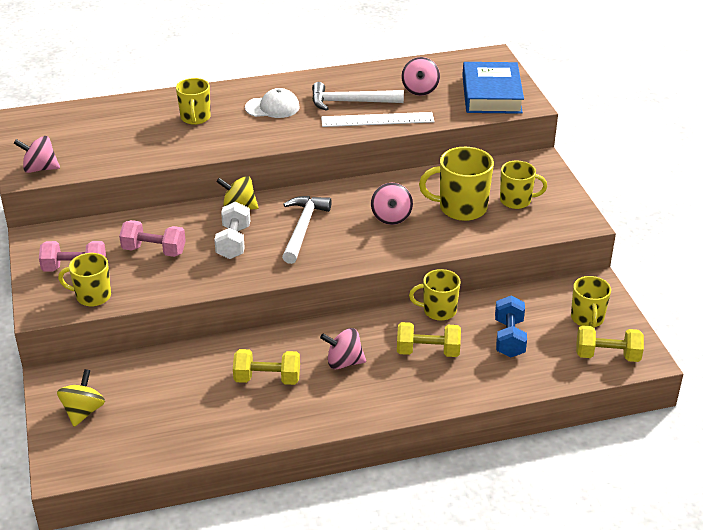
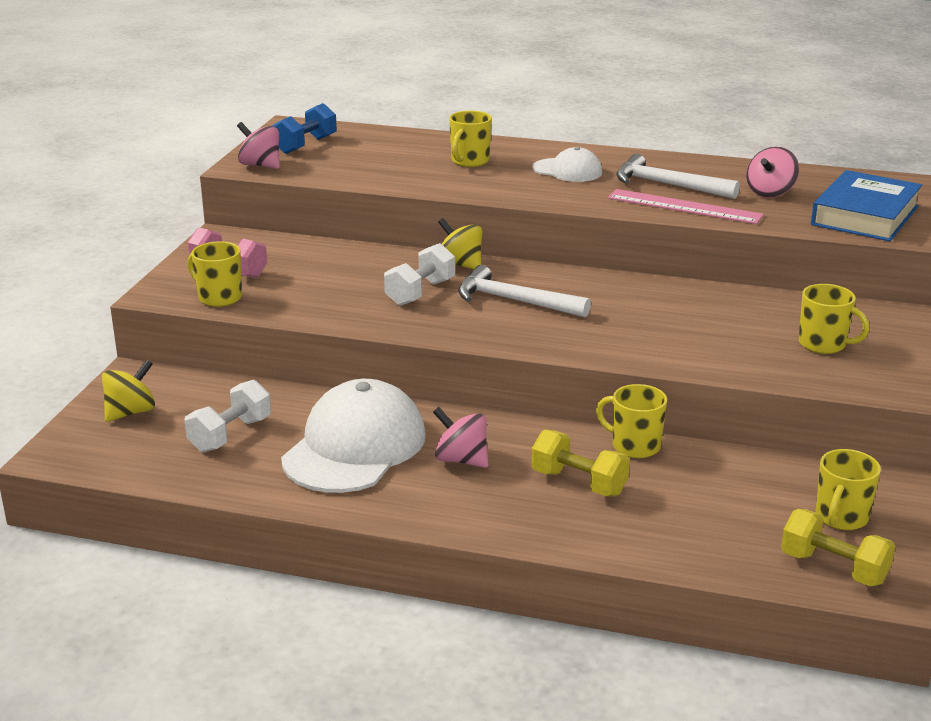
camera: 30 degrees right, 10 degrees down
(154, 250) = (326, 277): pink dumbbell -> none
(174, 402) = (230, 435): none -> white dumbbell
(267, 379) = (355, 447): yellow dumbbell -> white cap
(303, 228) = (514, 301): white hammer -> white hammer turned 105 degrees counterclockwise
(377, 120) = (684, 207): white ruler -> pink ruler
(391, 217) = (635, 318): pink spinning top -> none
(461, 208) = (737, 333): yellow mug -> none
(509, 338) = (704, 503): blue dumbbell -> blue dumbbell (305, 145)

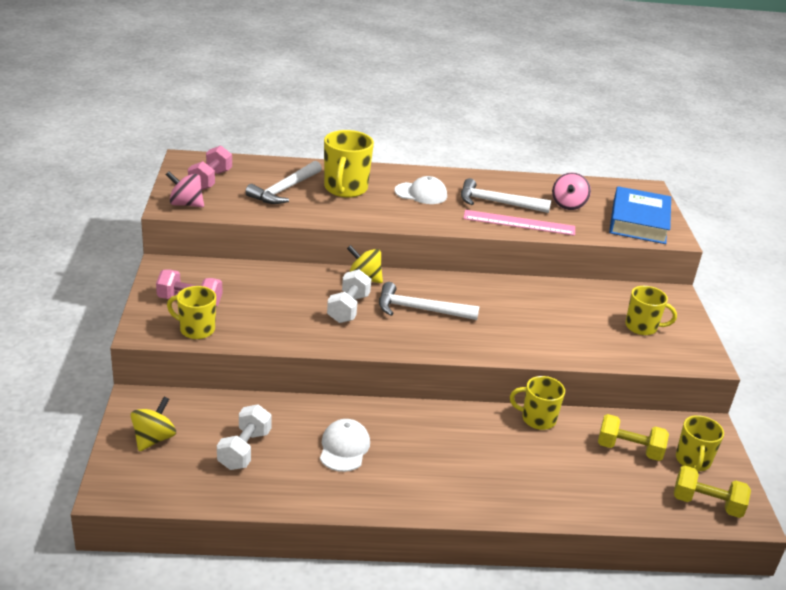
camera: 20 degrees left, 5 degrees up
(305, 145) = (210, 180): blue dumbbell -> pink dumbbell
(355, 447) = (344, 448): white cap -> white cap, size x0.53
(390, 158) = (284, 190): none -> white hammer
(461, 460) = (426, 449): pink spinning top -> none
(469, 161) = (345, 189): yellow mug -> yellow mug, size x1.51
(578, 483) = (515, 457): yellow dumbbell -> yellow dumbbell (629, 450)

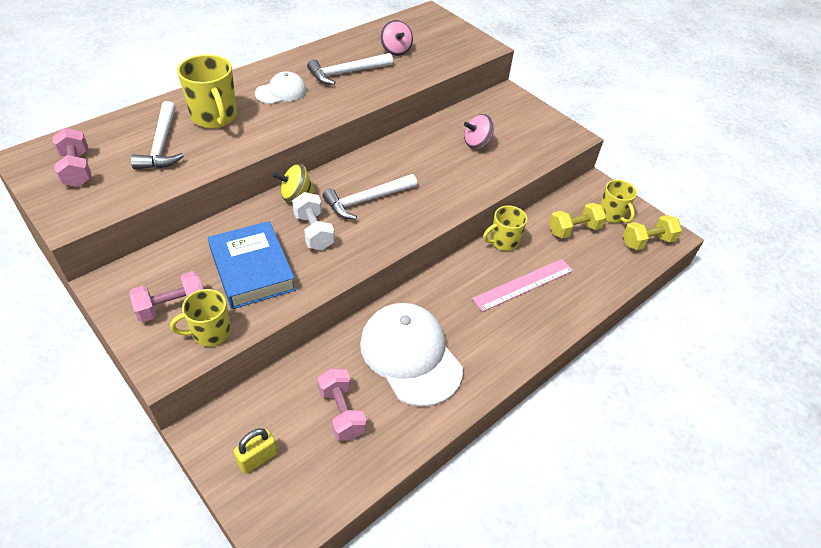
camera: 40 degrees left, 15 degrees up
(154, 439) = (258, 458): yellow spinning top -> yellow padlock
(186, 204) = (82, 209): pink spinning top -> pink spinning top (477, 143)
(244, 450) = (341, 412): white dumbbell -> pink dumbbell
(344, 448) = (410, 355): white cap -> white cap, size x1.90
(519, 223) = (381, 84): pink ruler -> pink ruler (523, 285)
(638, 221) = (453, 43): blue book -> blue book (252, 270)
(642, 327) = (516, 130): yellow mug -> none

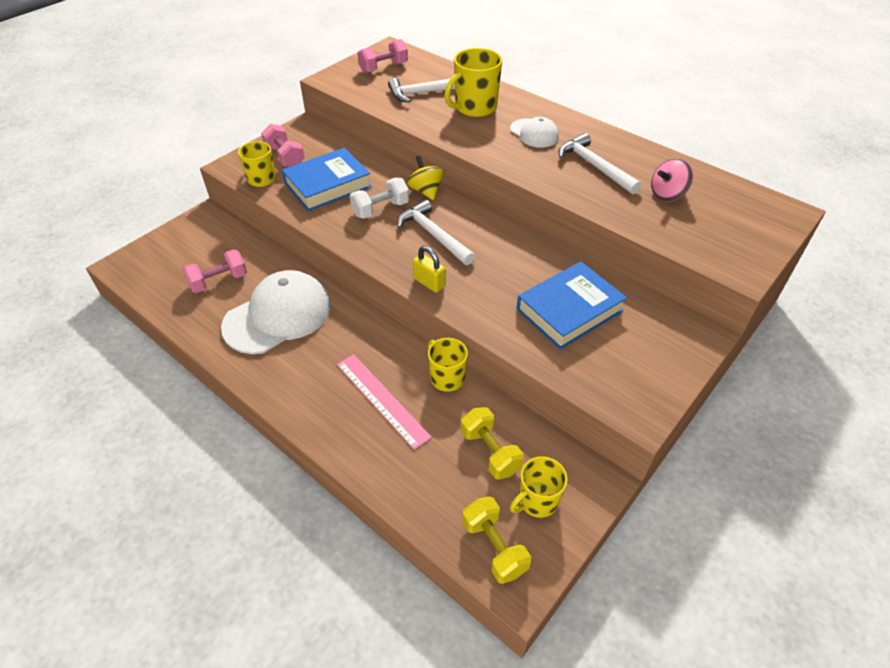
camera: 85 degrees right, 0 degrees up
(258, 458) = (182, 245): yellow padlock -> yellow padlock (429, 283)
(477, 143) = (569, 310): pink spinning top -> blue book

